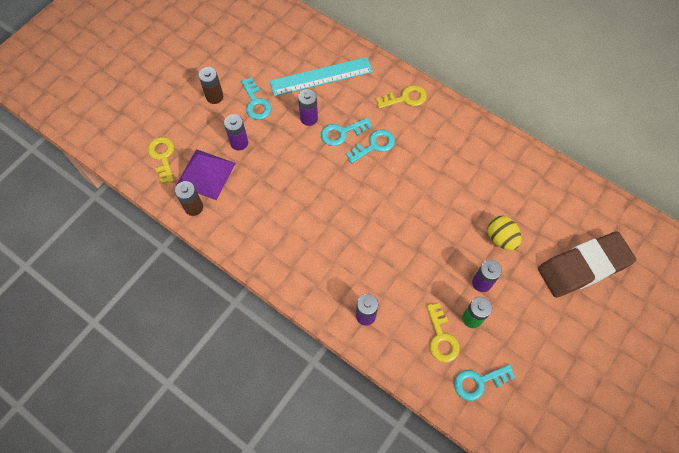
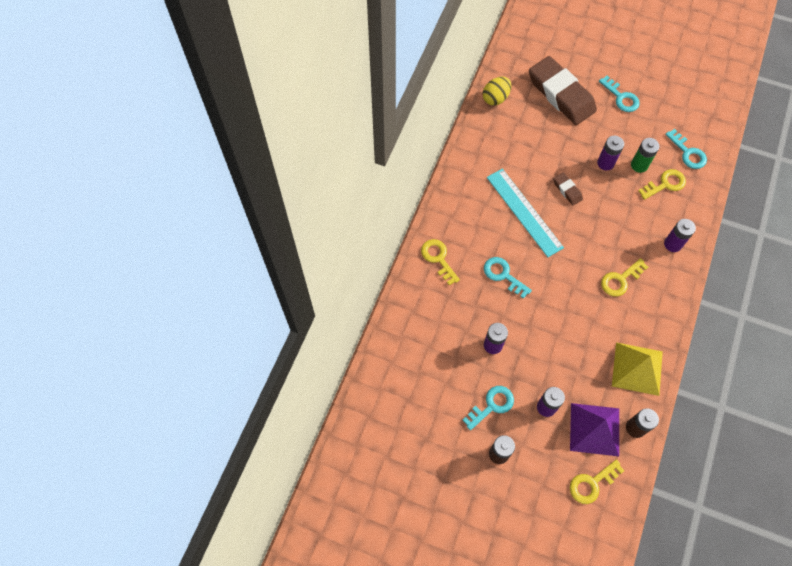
camera: 105 degrees left, 0 degrees up
(246, 229) = (637, 368): none -> yellow pyramid
(321, 76) = (436, 347): turquoise ruler -> turquoise ruler (524, 212)
(340, 247) = (620, 280): none -> yellow key
(342, 133) = (499, 308): turquoise key -> turquoise key (621, 97)
(455, 232) = (567, 190): none -> brown eraser
(501, 238) = (559, 155): yellow egg -> yellow egg (495, 98)

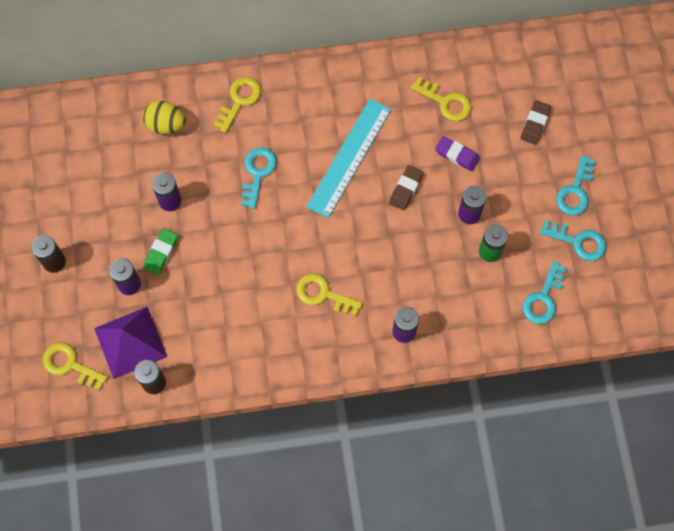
camera: 60 degrees right, 5 degrees up
(492, 405) = (102, 231): turquoise key -> turquoise key (578, 242)
(495, 98) = (482, 58): yellow egg -> yellow egg (165, 124)
(532, 372) = (161, 252): none -> green eraser
(558, 148) = (457, 155): none -> purple eraser
(560, 94) = (535, 124): brown eraser -> brown eraser, size x0.43
(637, 368) = (224, 356): yellow pyramid -> none
(665, 184) = (481, 291): yellow key -> yellow key (445, 102)

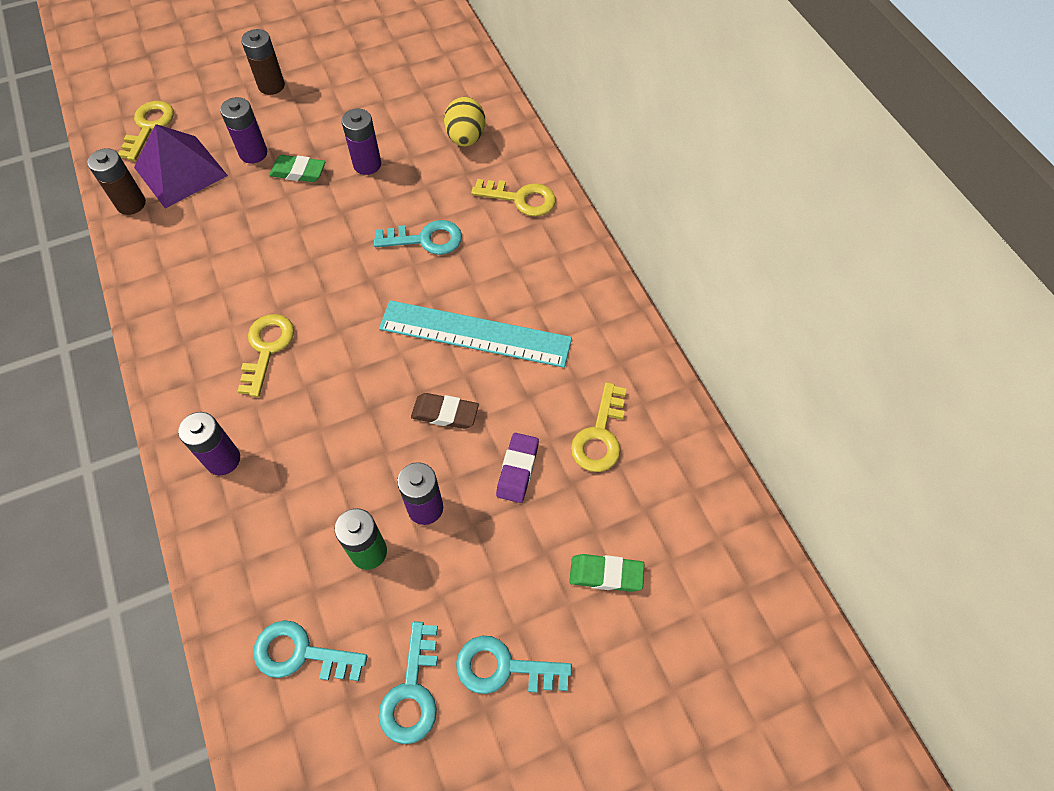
camera: 75 degrees right, 10 degrees down
(535, 124) = (606, 574): brown eraser -> green eraser

